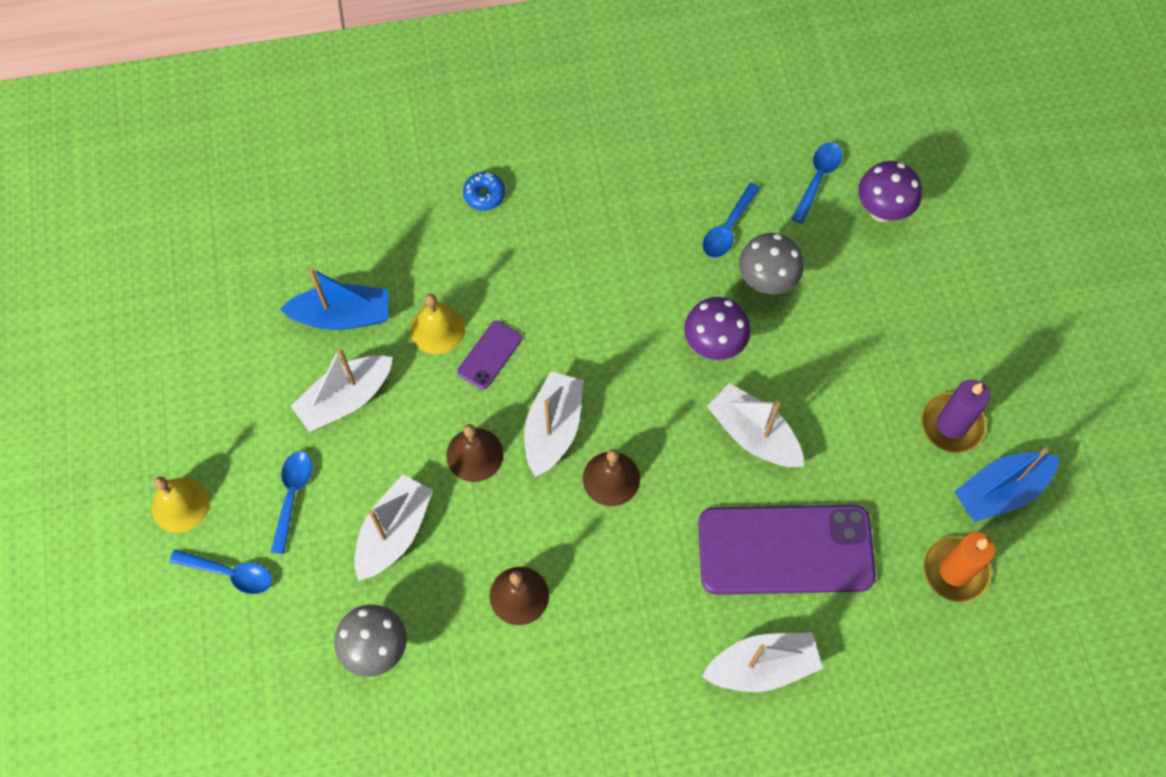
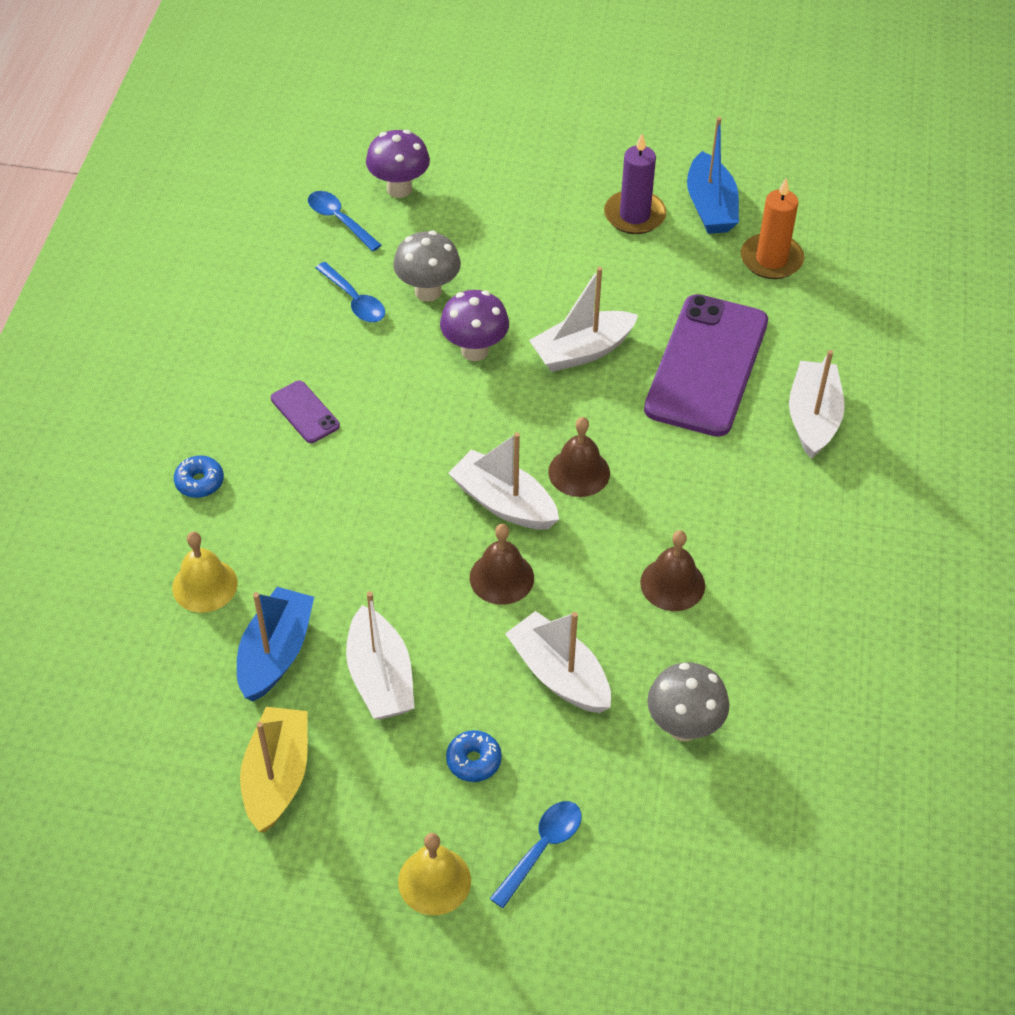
camera: 70 degrees left, 15 degrees down
(235, 361) = (277, 777): none -> yellow boat
(292, 495) = (474, 760): blue spoon -> blue donut
(437, 329) = (338, 569): yellow bell -> yellow bell (204, 585)
(490, 355) = (394, 532): purple phone -> purple phone (305, 412)

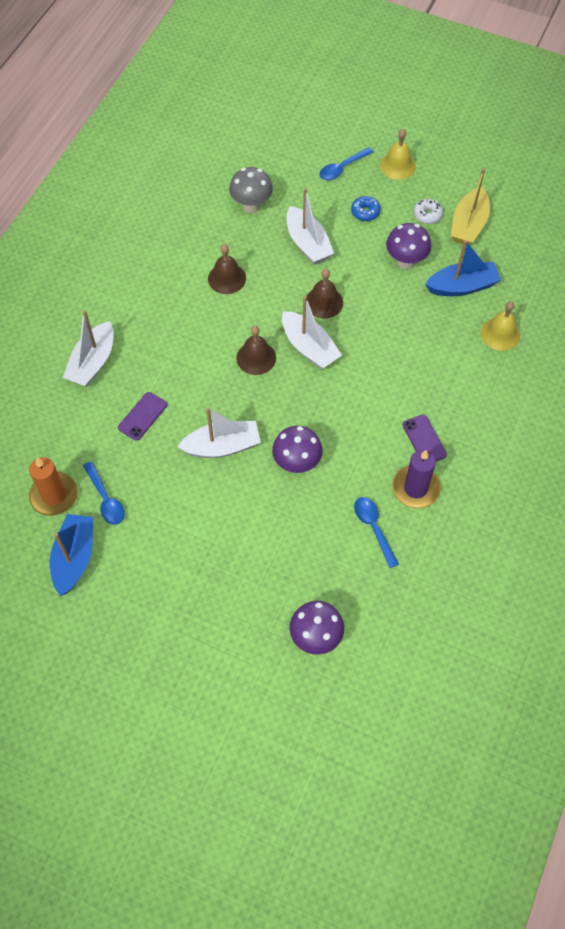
camera: 165 degrees left, 10 degrees up
(199, 482) = (499, 402): blue donut -> none
(276, 653) = (462, 286): blue boat -> blue boat turned 135 degrees counterclockwise
(339, 220) = (371, 613): blue spoon -> blue spoon (106, 499)
(357, 781) = (427, 215): none -> white donut
(380, 677) = (405, 262): white boat -> purple mushroom
(428, 291) = (317, 524): grey mushroom -> none
(634, 215) = (137, 563): purple candle -> purple candle (415, 488)
(706, 365) = (142, 416): purple phone -> purple phone, size x0.43

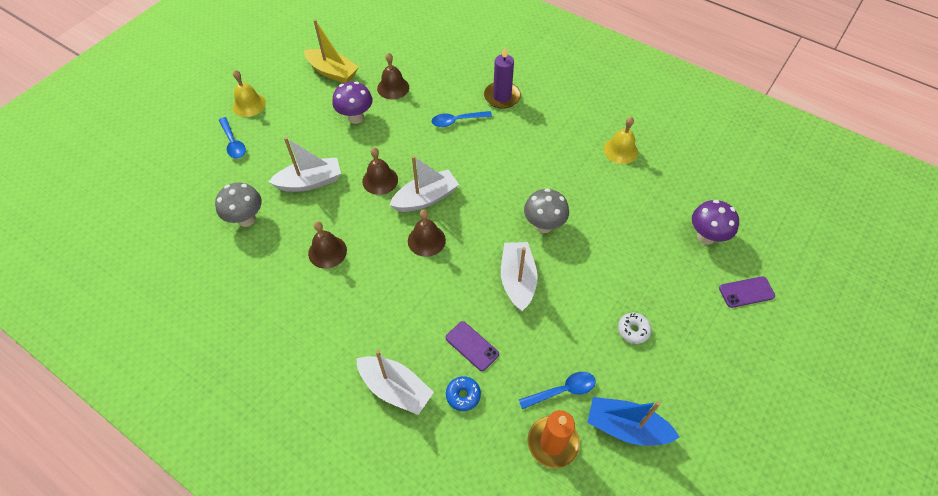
camera: 80 degrees left, 5 degrees down
(297, 464) = (543, 225): purple mushroom -> grey mushroom
(365, 212) = (291, 135): blue donut -> blue donut (463, 395)
(373, 528) = (610, 183): blue spoon -> blue spoon (457, 121)
(415, 488) = (576, 150): purple candle -> purple candle (502, 97)
(424, 440) = (533, 137): purple phone -> purple phone (746, 292)
(427, 215) = (311, 95): white donut -> white donut (633, 330)
(462, 286) = (393, 87): blue boat -> brown bell
(500, 334) = (445, 74): yellow bell -> yellow bell (620, 150)

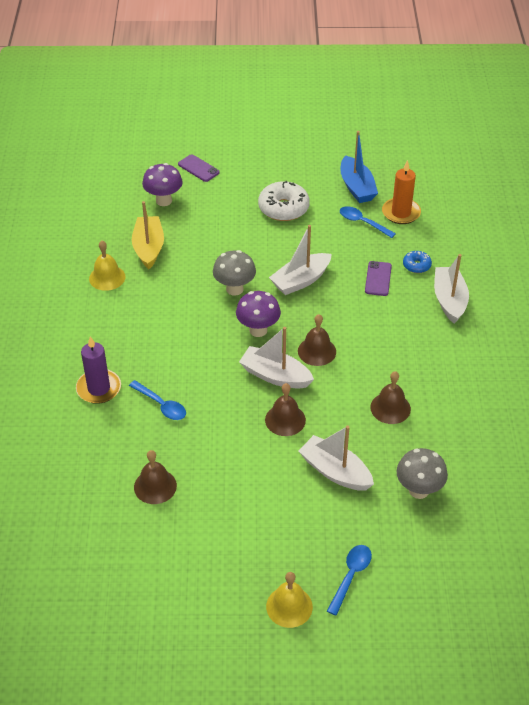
camera: 125 degrees left, 10 degrees down
(332, 72) = (174, 560): yellow boat -> yellow boat (149, 248)
(356, 117) = (225, 490): purple mushroom -> purple mushroom (258, 330)
(633, 330) = (283, 208): white donut -> white donut, size x1.89

